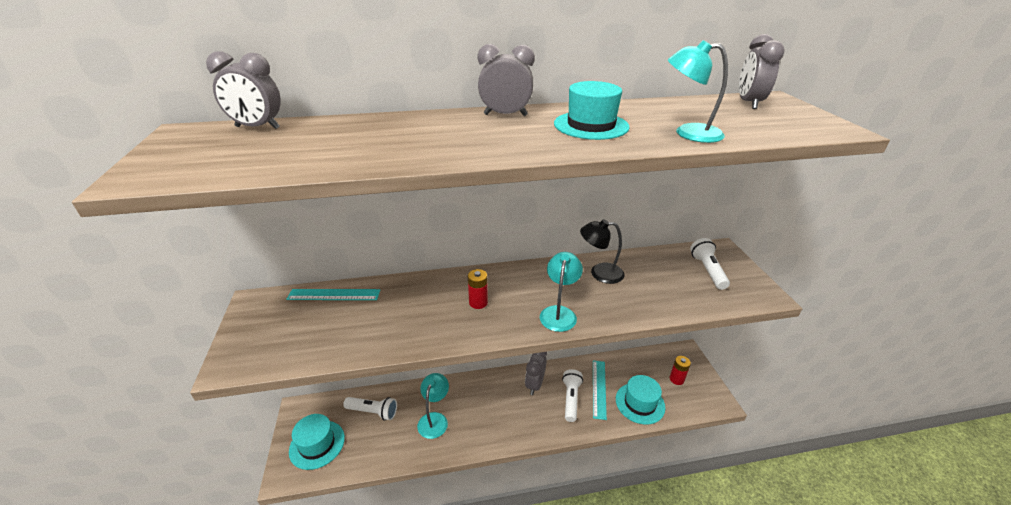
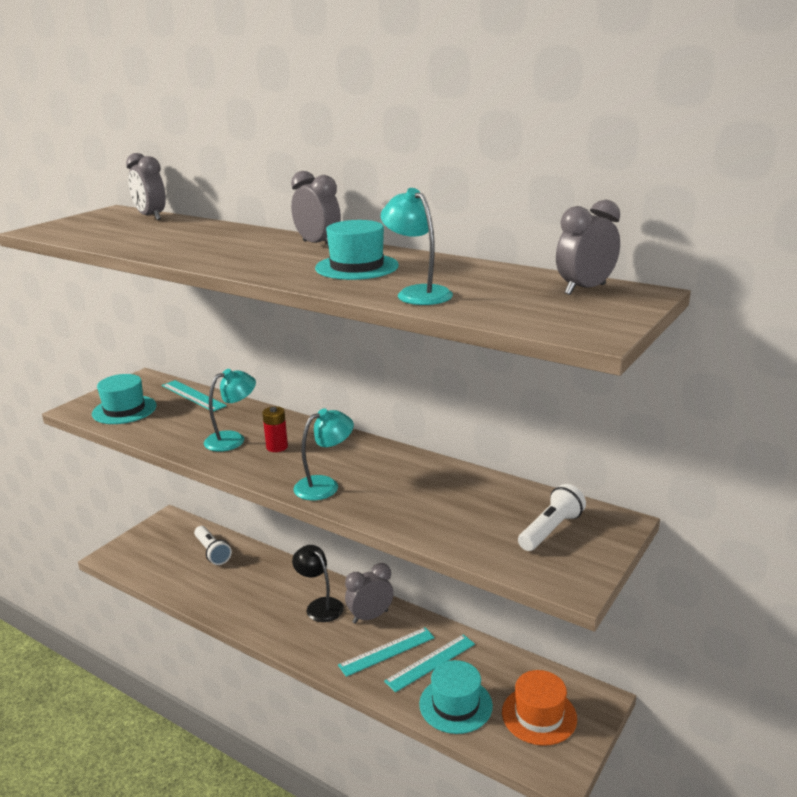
camera: 45 degrees right, 10 degrees down
(317, 444) = (150, 550): turquoise hat -> turquoise hat (124, 410)
(434, 419) = (247, 587): turquoise lamp -> turquoise lamp (232, 439)
(571, 399) = (387, 651): white flashlight -> turquoise ruler
(599, 273) = (424, 476): black lamp -> black lamp (320, 605)
(676, 379) = (539, 715): red battery -> orange hat

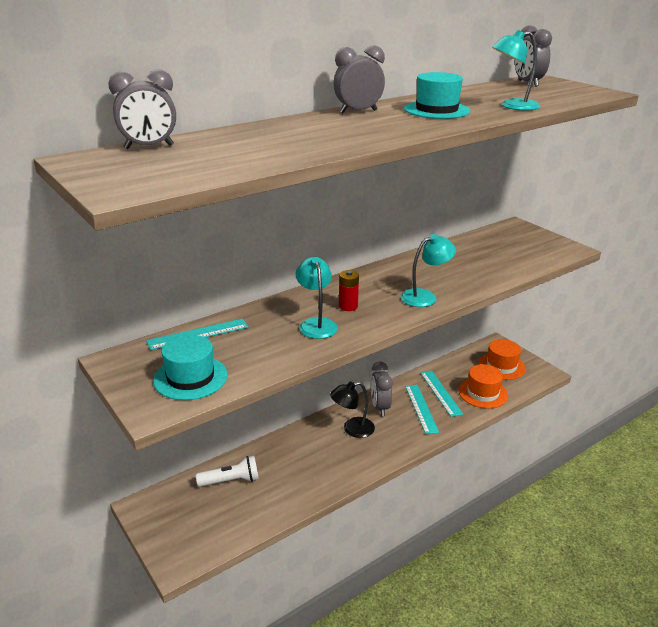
camera: 70 degrees left, 5 degrees up
(325, 485) = (425, 296): turquoise lamp -> turquoise lamp turned 75 degrees clockwise
(455, 704) = (483, 393): turquoise hat -> orange hat
(550, 530) = (516, 242): white flashlight -> none

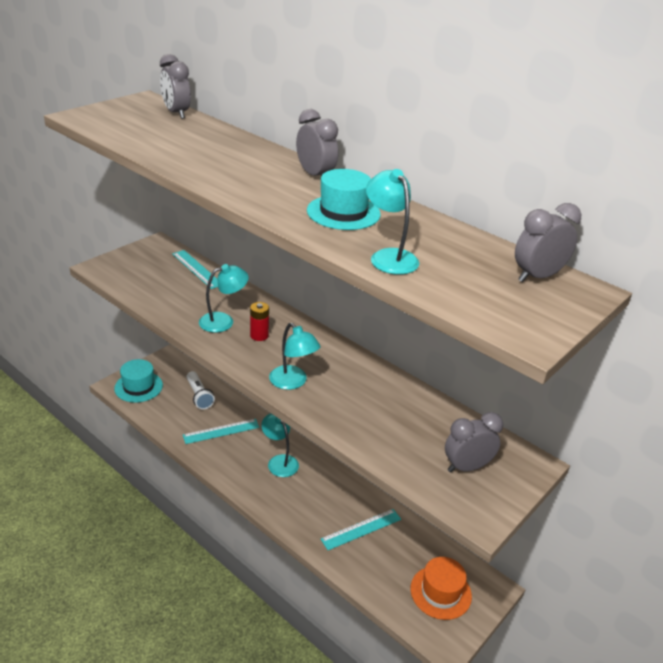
camera: 75 degrees right, 5 degrees up
(190, 377) = (137, 275): turquoise hat -> turquoise hat (138, 387)
(352, 429) = (280, 461): black lamp -> turquoise lamp
(380, 407) = (319, 479): grey clock -> grey clock (467, 467)
(421, 408) = (327, 512): turquoise ruler -> turquoise ruler (221, 431)
(483, 393) = (374, 570): orange hat -> none

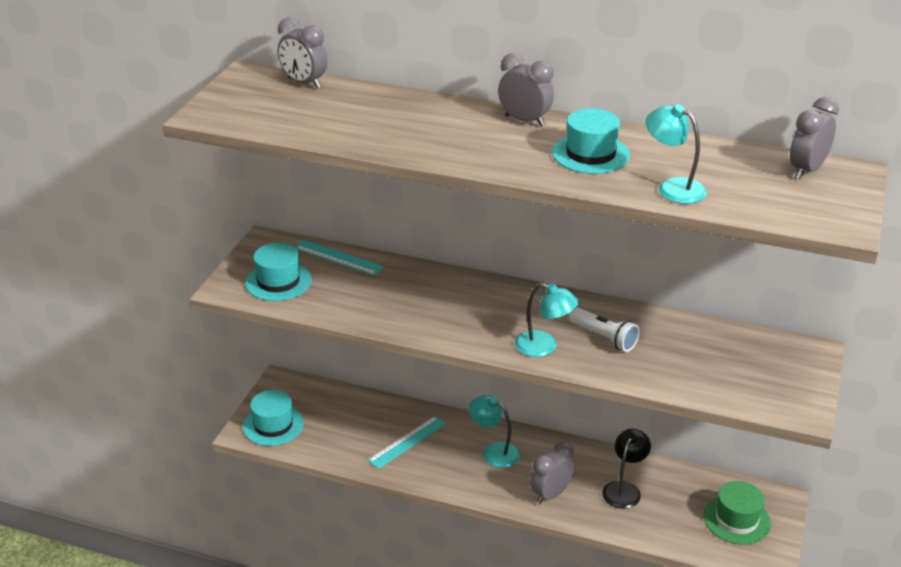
camera: 20 degrees left, 0 degrees up
(139, 273) = (278, 281): none -> turquoise hat
(199, 396) = (352, 412): white flashlight -> white flashlight (604, 337)
(223, 321) = (420, 306): turquoise lamp -> none
(259, 335) = (470, 310): red battery -> none
(361, 529) = (624, 489): turquoise ruler -> black lamp
(440, 592) = (737, 519): orange hat -> green hat
(467, 467) = (761, 373): grey clock -> grey clock (551, 495)

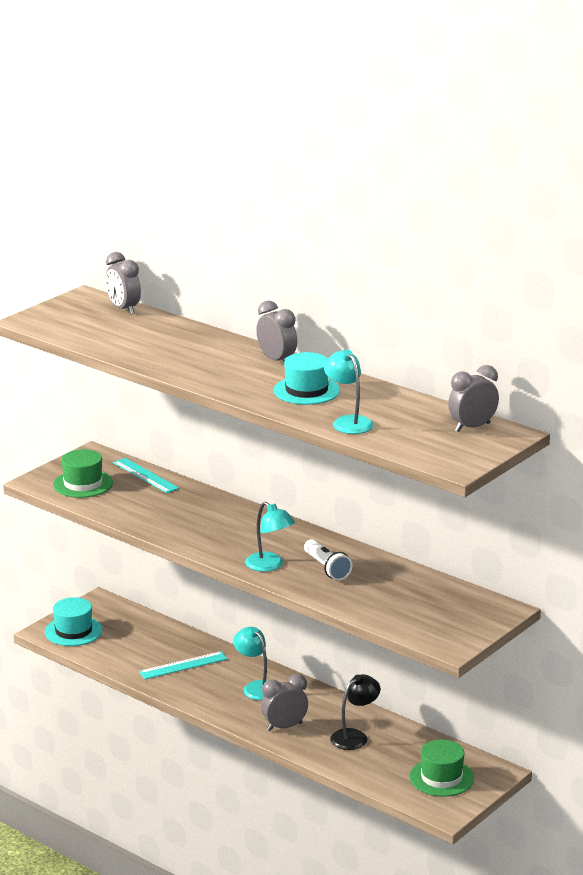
camera: 20 degrees right, 10 degrees down
(278, 281) = (83, 484): turquoise hat -> green hat

